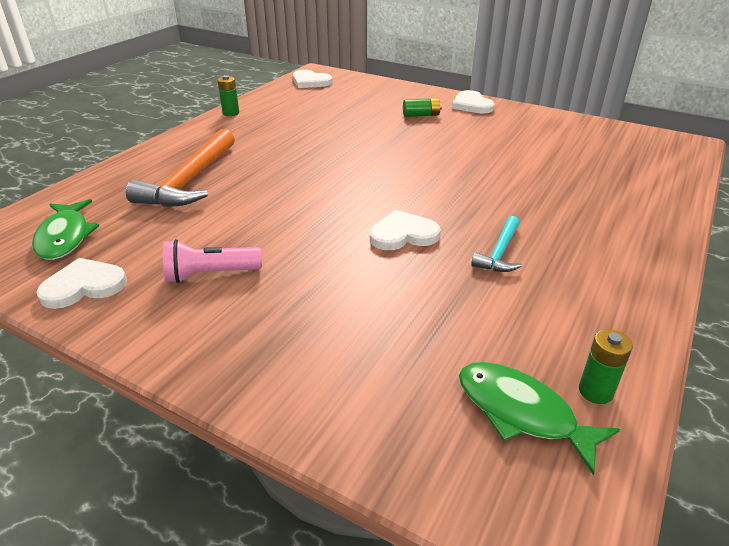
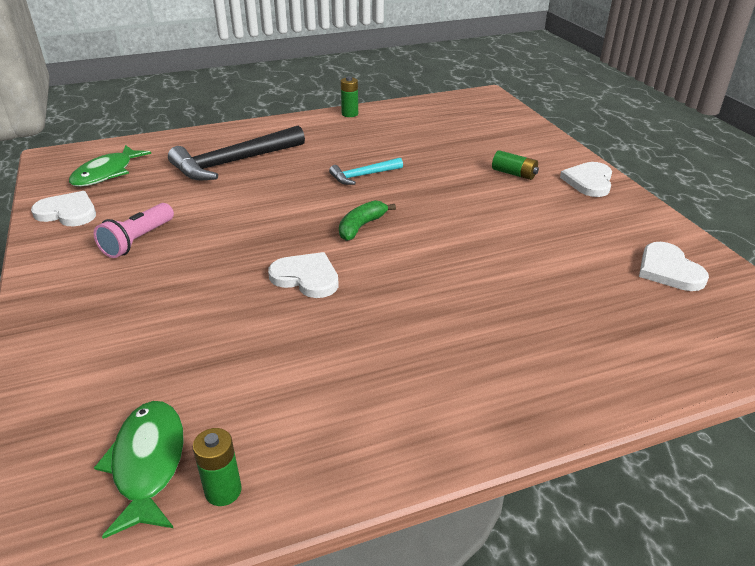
camera: 40 degrees right, 0 degrees up
(190, 181) = (234, 162): orange hammer -> black hammer
(210, 274) = (138, 241): pink flashlight -> pink flashlight turned 90 degrees counterclockwise
(310, 82) = (464, 104): white heart -> white heart (668, 270)
(380, 185) = (361, 226): none -> green banana
(500, 252) = (356, 335): turquoise hammer -> turquoise hammer (363, 176)

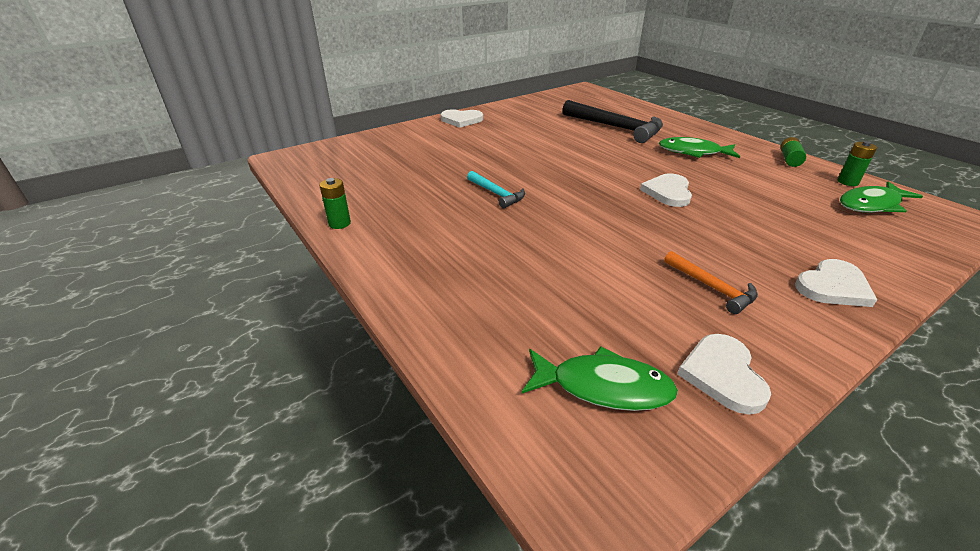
camera: 105 degrees left, 0 degrees up
(138, 241) = (712, 287): pink flashlight -> orange hammer
(234, 162) = (507, 275): black hammer -> black hammer (615, 127)
(361, 226) = (583, 183): green banana -> none
(417, 351) = (693, 152): none -> green fish
(514, 174) = (461, 140): green battery -> green battery (789, 159)
(668, 270) = (556, 105): white heart -> white heart (833, 287)

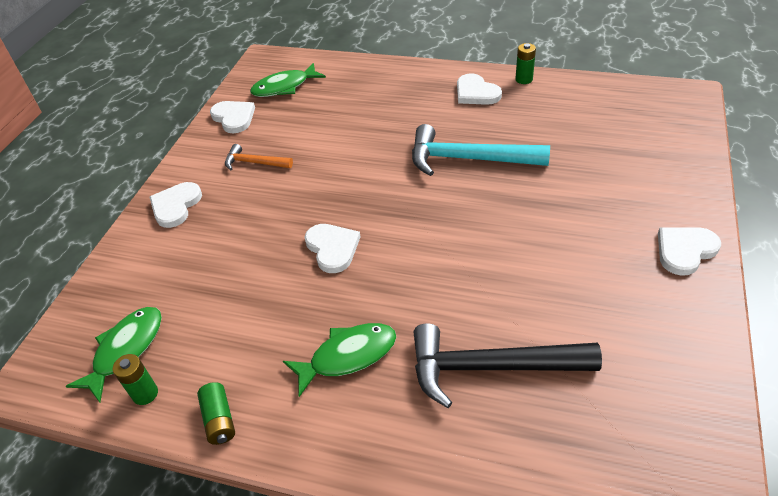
camera: 145 degrees right, 10 degrees up
(398, 235) = (476, 93): none -> white heart
(496, 194) = (469, 159): turquoise hammer -> turquoise hammer, size x1.90

